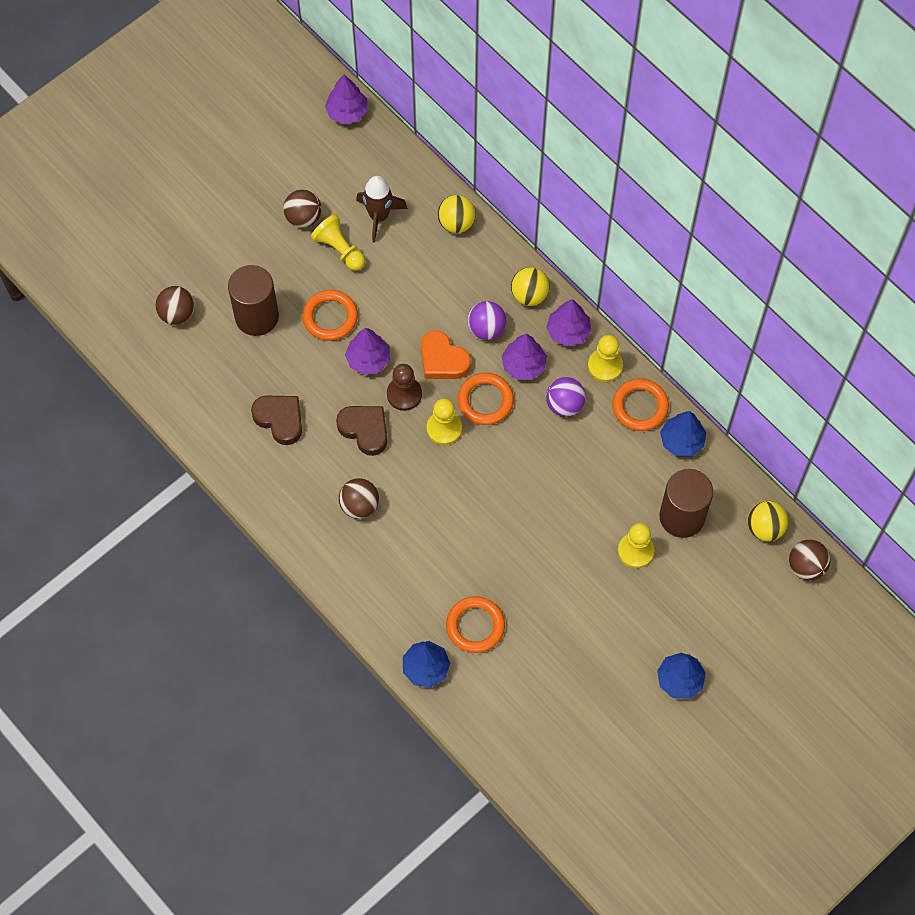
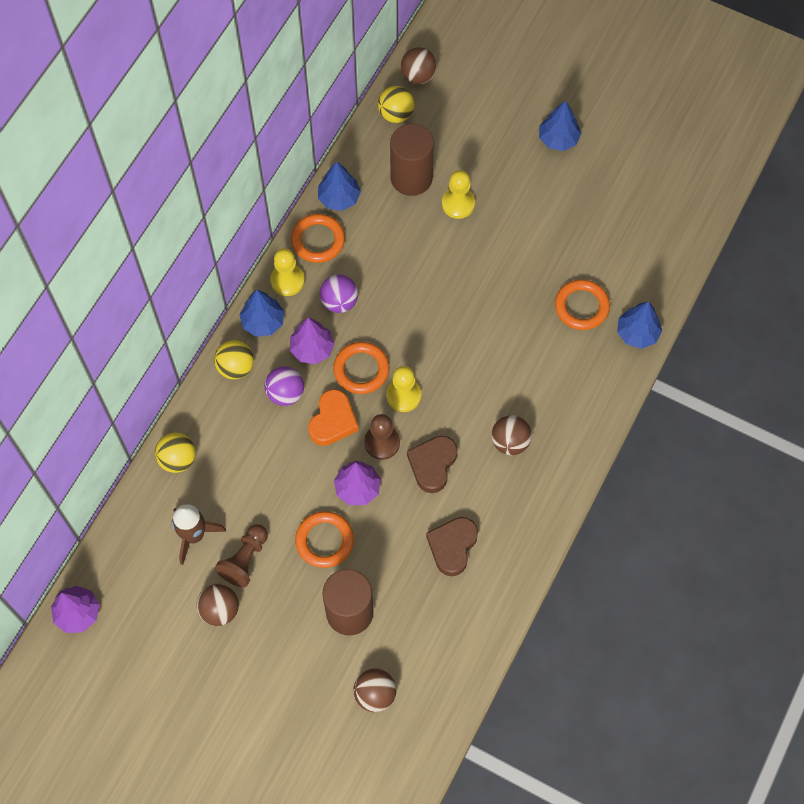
camera: 110 degrees left, 0 degrees up
(339, 249) = (245, 560): yellow pawn -> brown pawn
(568, 331) = (263, 322): purple tree -> blue tree

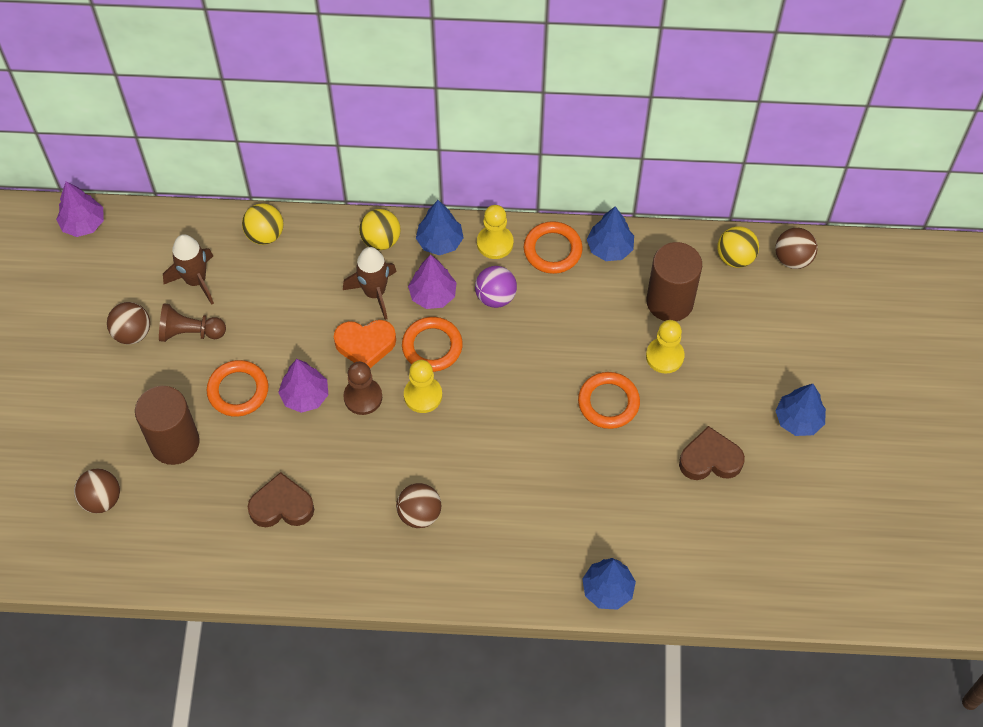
camera: 65 degrees right, 5 degrees down
(285, 393) = (374, 293): purple ball -> brown rocket
(432, 465) = (361, 452): brown heart -> brown heart (710, 459)
(581, 307) = (609, 522): orange ring -> orange ring (608, 402)

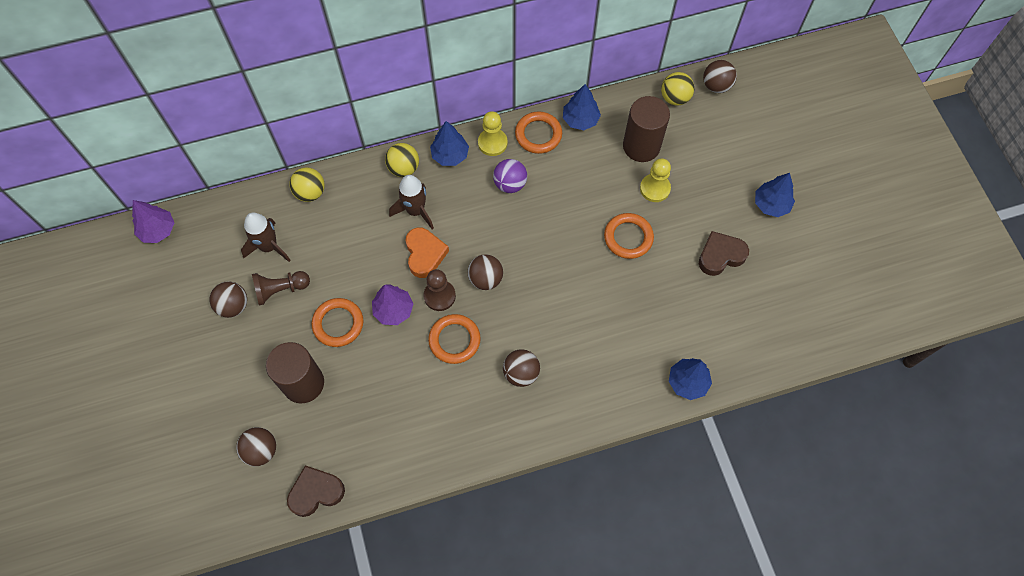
camera: 20 degrees left, 5 degrees up
(282, 506) = (410, 405): brown heart -> brown heart (316, 492)
(365, 345) = (425, 254): orange heart -> orange heart turned 75 degrees counterclockwise
(423, 395) = (485, 279): yellow pawn -> brown ball
(432, 346) = (477, 238): orange ring -> orange ring (454, 340)
(433, 295) = (461, 198): purple tree -> none

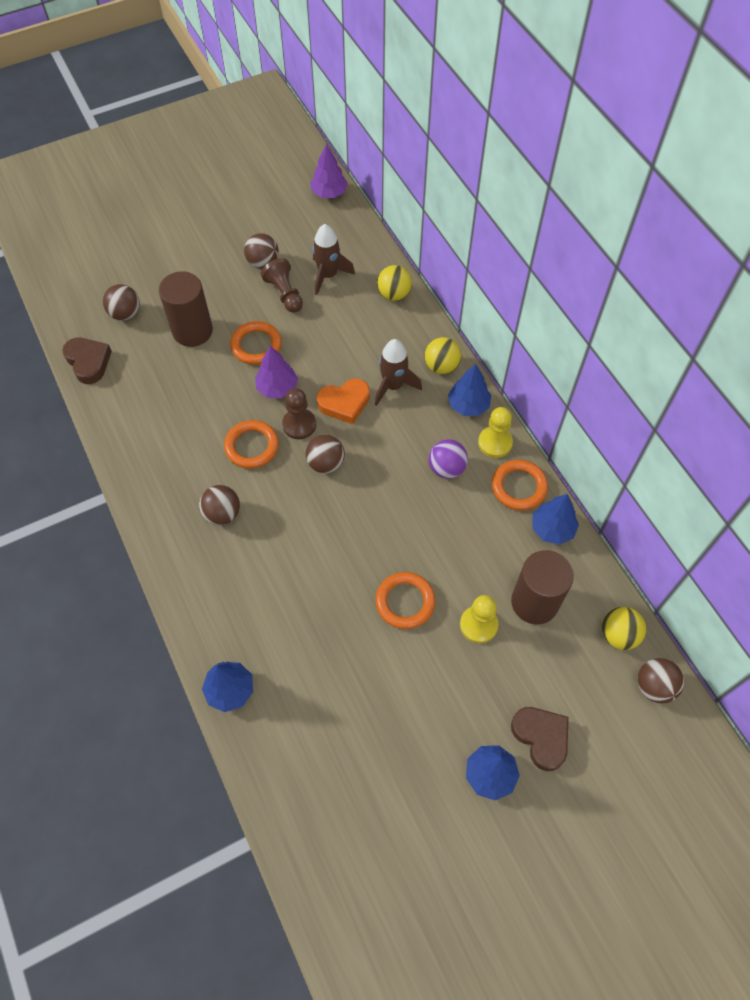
camera: 80 degrees right, 5 degrees down
(720, 256) = (402, 714): brown heart -> brown heart (541, 737)

